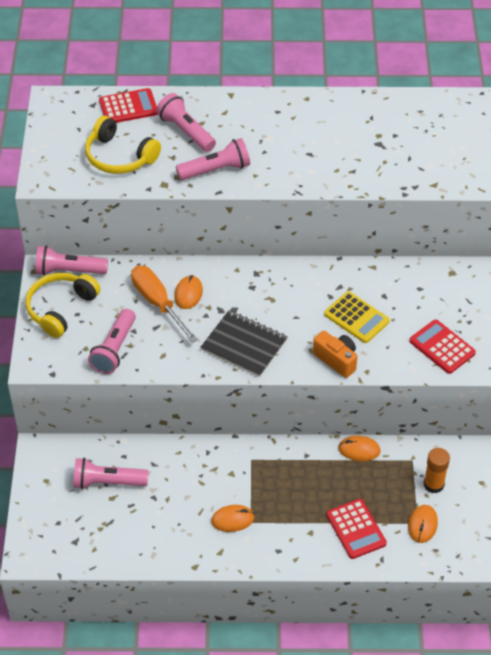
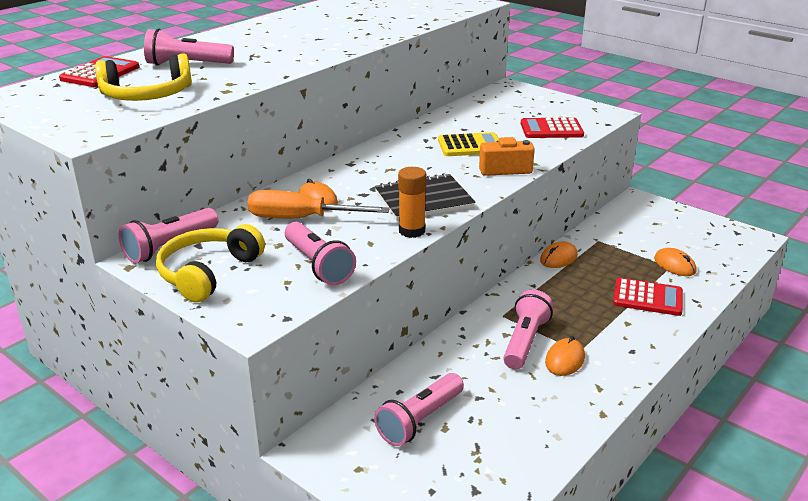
camera: 50 degrees left, 20 degrees down
(60, 308) = (208, 273): yellow headphones -> yellow headphones turned 45 degrees clockwise
(216, 170) = (258, 69): pink flashlight -> pink flashlight (525, 341)
(433, 484) = (635, 242): orange glue stick -> orange glue stick (412, 231)

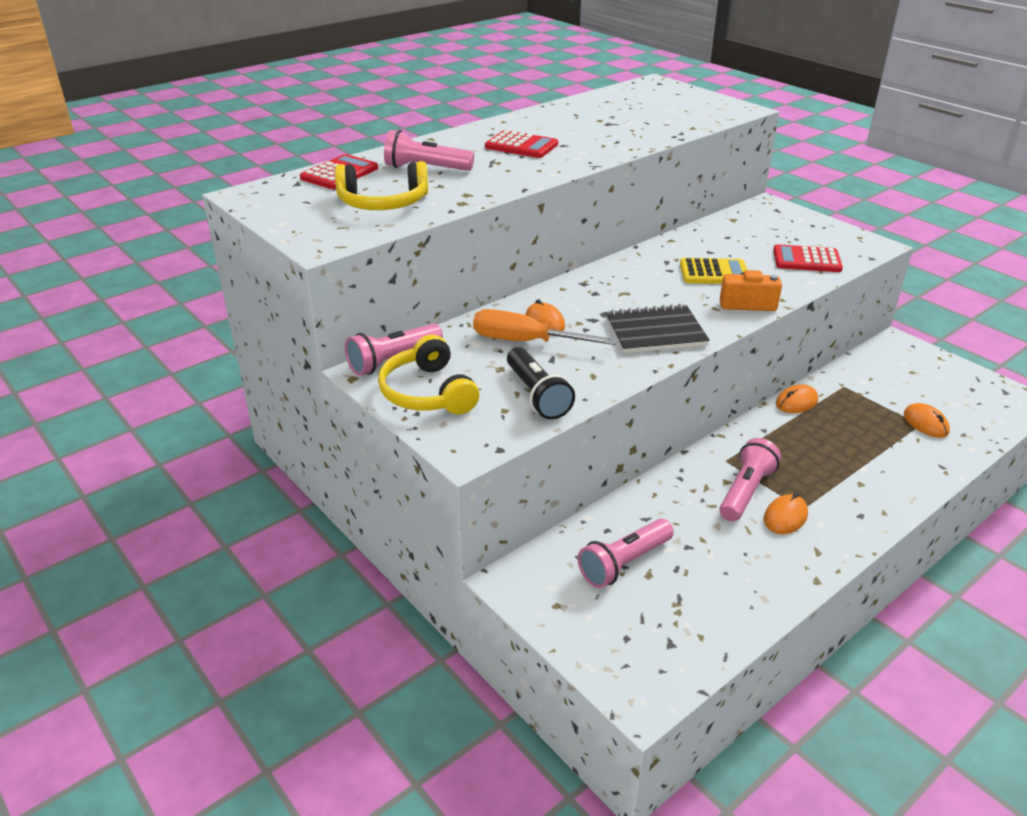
camera: 10 degrees right, 5 degrees up
(208, 273) = (428, 393): yellow headphones -> yellow headphones turned 60 degrees counterclockwise
(318, 265) = (537, 395): pink flashlight -> black flashlight
(412, 231) = (638, 366): orange glue stick -> none
(647, 298) = (888, 457): red calculator -> red calculator (521, 146)

